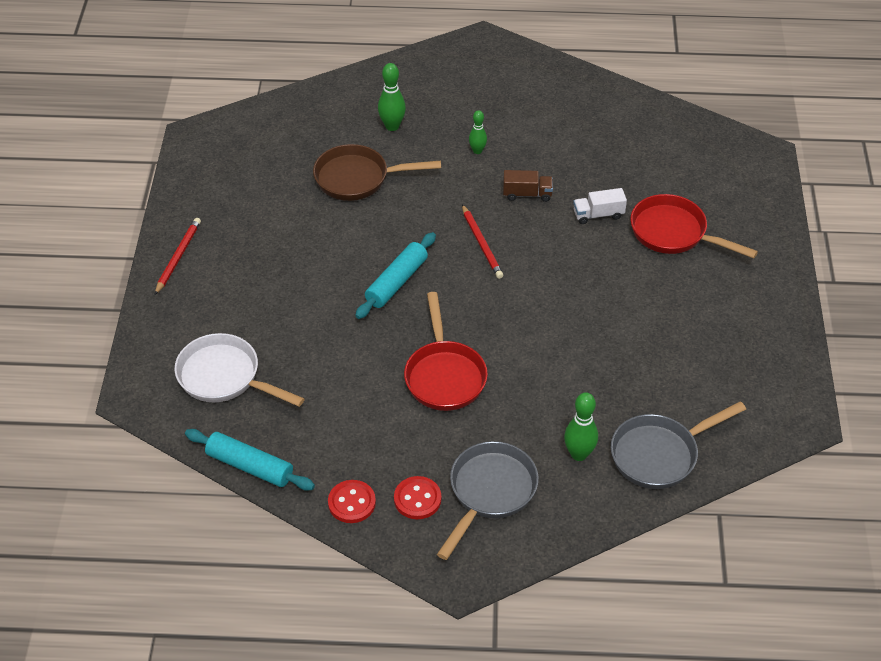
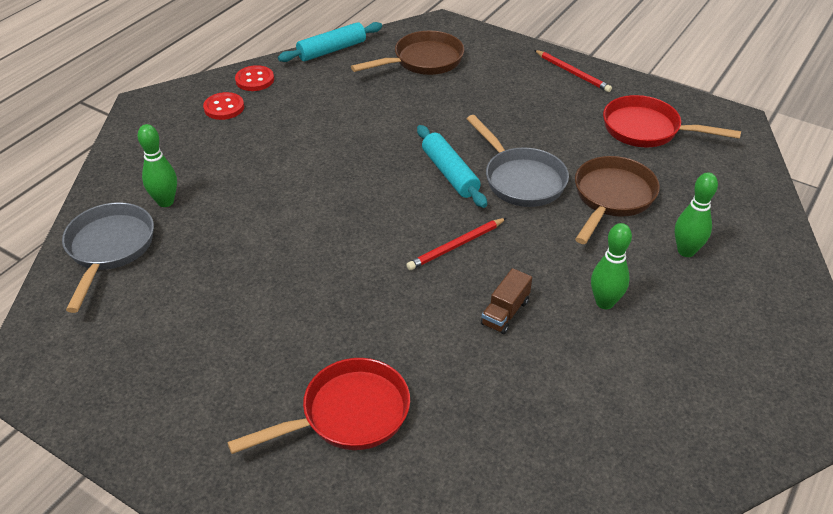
camera: 120 degrees right, 5 degrees down
(224, 377) = (423, 61): white pan -> brown pan
(444, 375) = (320, 161): red pan -> red pan (647, 130)
(477, 151) = (604, 302): green bowling pin -> green bowling pin, size x1.54
(482, 243) = (456, 246): red pencil -> red pencil turned 45 degrees counterclockwise
(489, 492) = (189, 142): grey pan -> grey pan (521, 179)
(598, 215) = (429, 358): white truck -> none

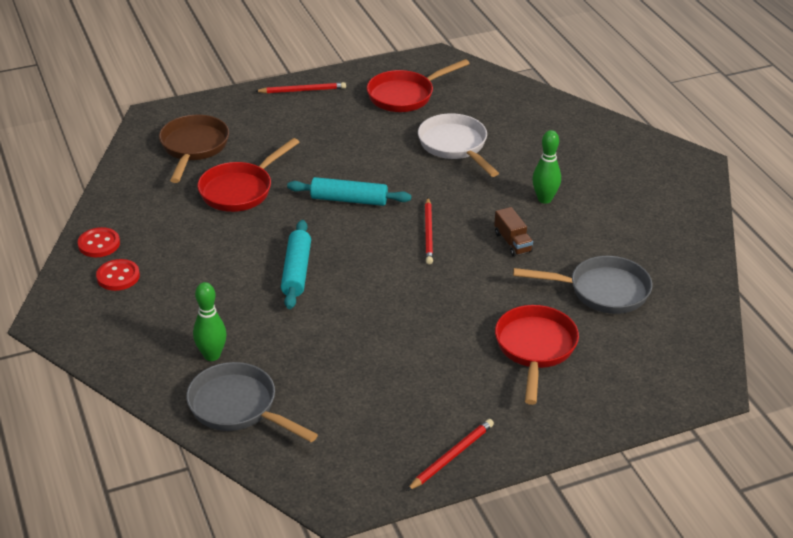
camera: 55 degrees left, 5 degrees down
(131, 427) = (451, 456): none -> red pencil
(332, 50) = (112, 185): turquoise rolling pin -> turquoise rolling pin (296, 271)
(395, 110) = (240, 190): none -> red pan
(521, 179) = (393, 172): grey pan -> grey pan (602, 291)
(611, 198) = (455, 146): brown pan -> white pan
(686, 251) = (534, 145): green bowling pin -> none

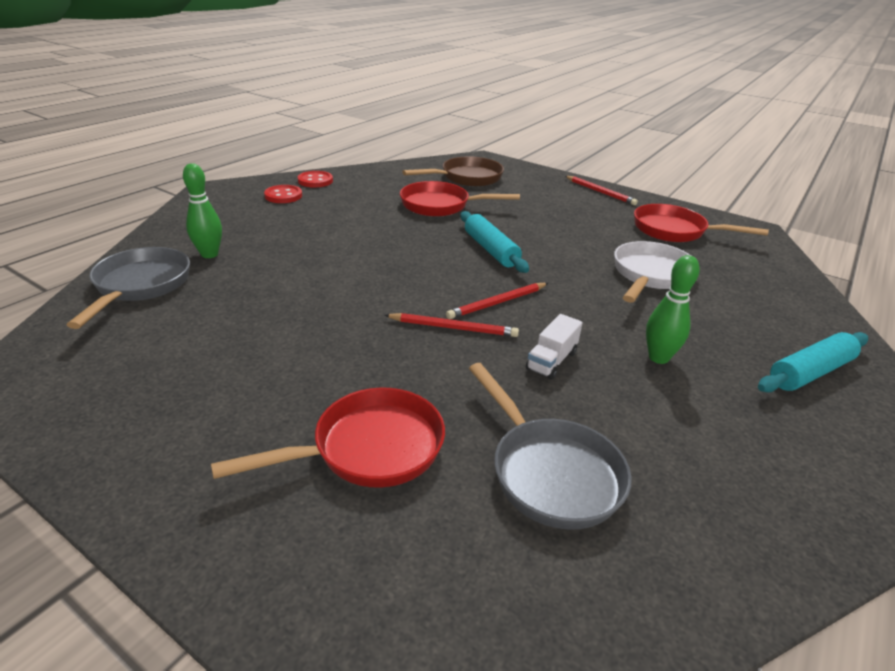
camera: 55 degrees right, 5 degrees down
(296, 271) = (361, 256): turquoise rolling pin -> turquoise rolling pin (810, 372)
(451, 456) = (103, 448): red pencil -> red pencil (453, 328)
(512, 242) = (551, 360): brown truck -> white truck

